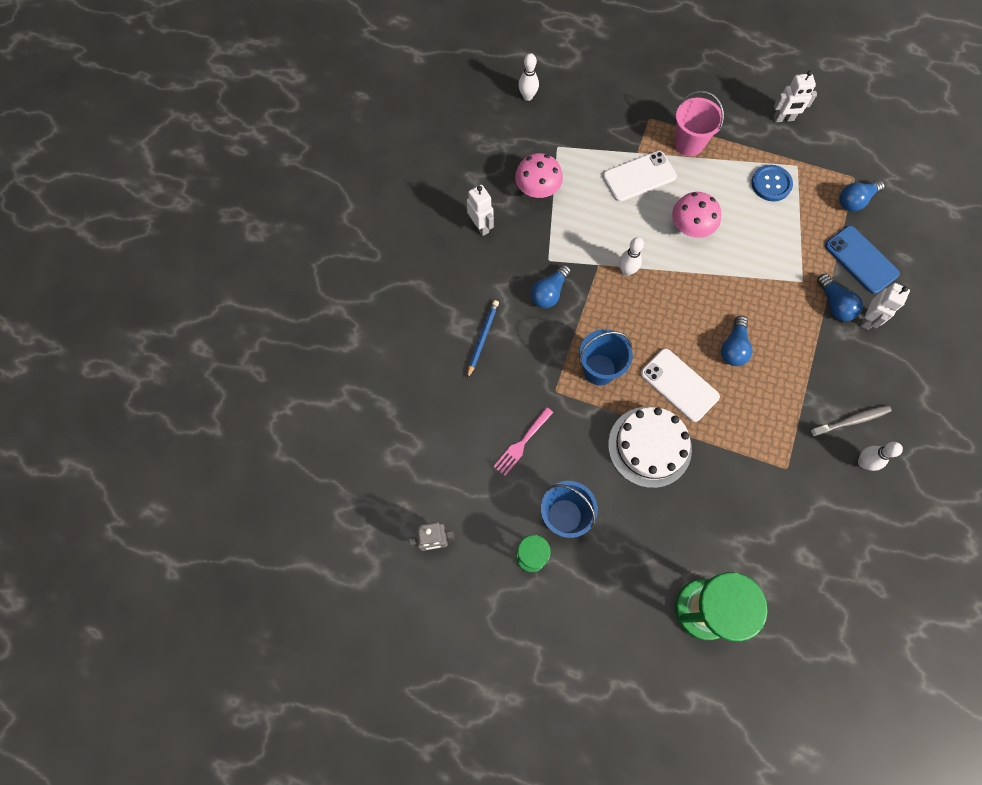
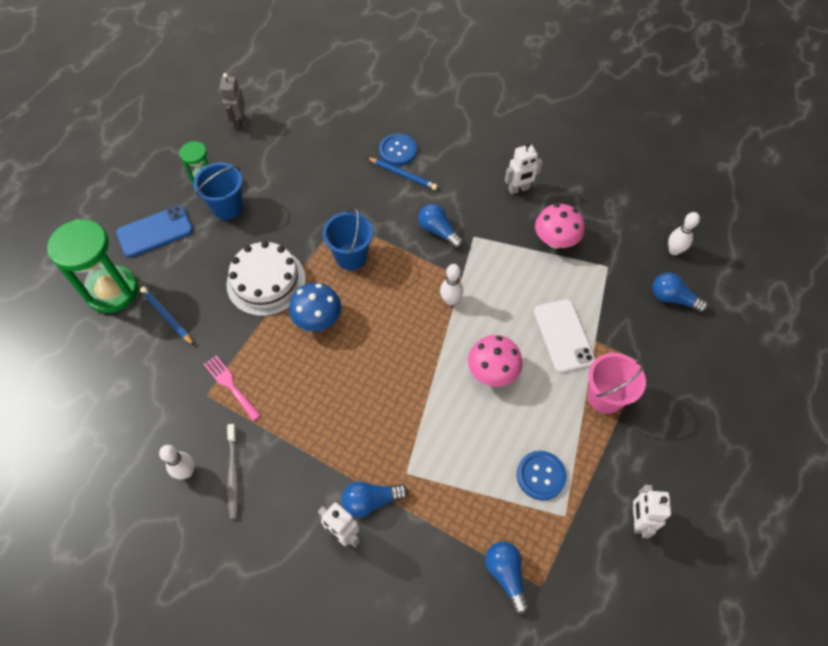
camera: 100 degrees right, 10 degrees down
(449, 349) = (398, 150): none -> blue button
(522, 443) = (299, 188): pink fork -> pink fork (230, 385)
(679, 385) = (318, 319): white phone -> blue mushroom
(716, 537) = (167, 316): none -> blue pencil
(733, 347) = (344, 379): blue light bulb -> blue light bulb (672, 298)
(861, 260) = (422, 552): blue phone -> blue phone (155, 231)

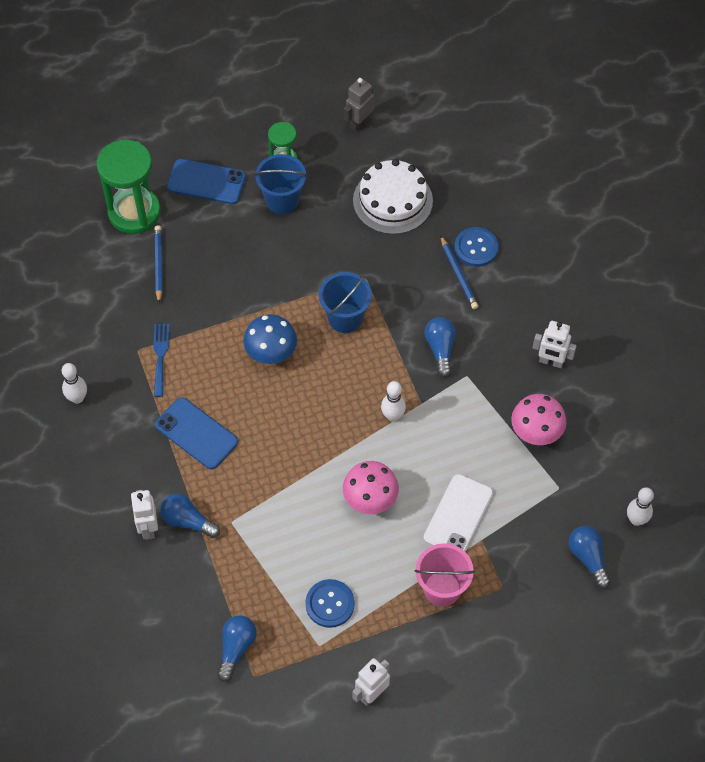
camera: 40 degrees right, 0 degrees up
(230, 385) = (160, 356): pink fork -> blue fork
(233, 474) = (108, 425): grey toothbrush -> none
(266, 281) = (258, 290): white cake -> white cake (392, 200)
(314, 424) = (196, 433): none -> blue phone

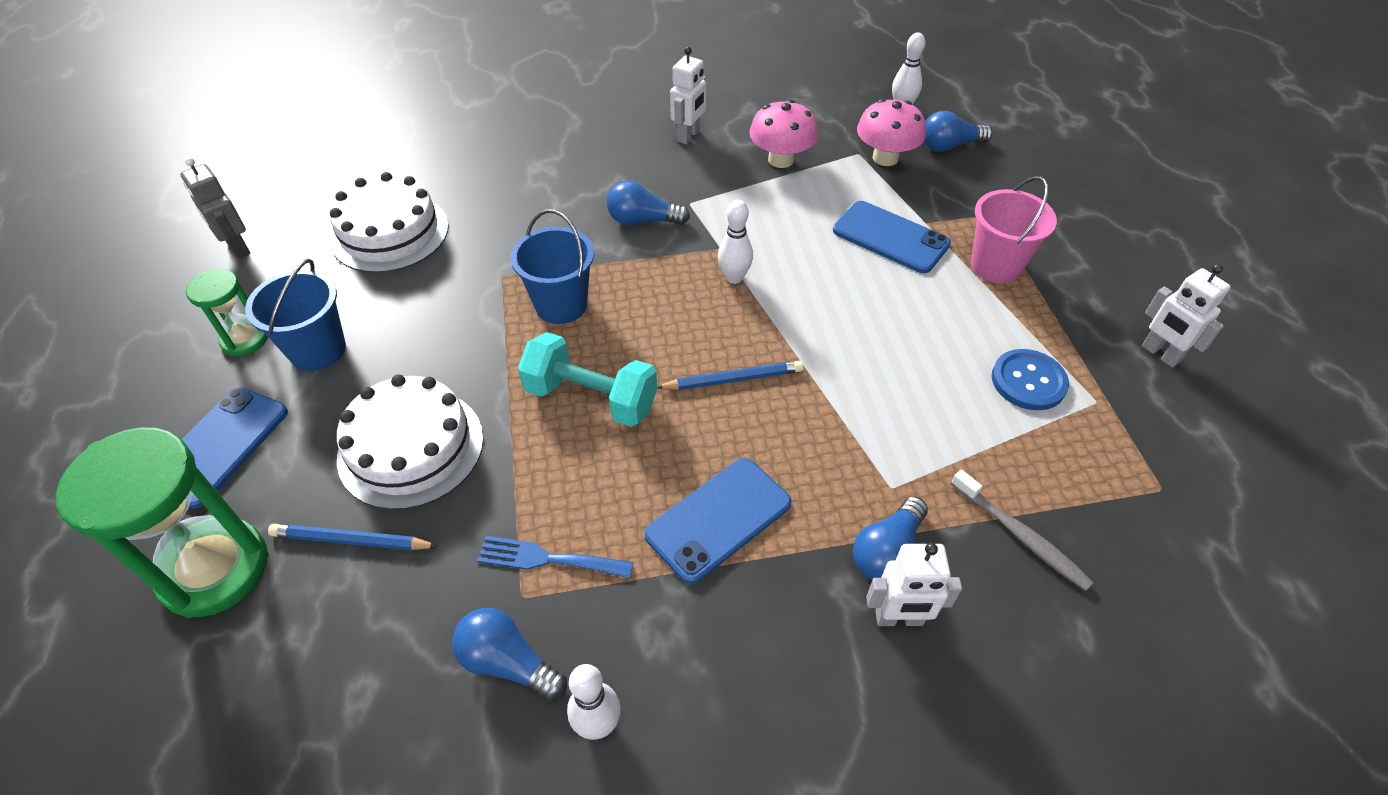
camera: 80 degrees left, 10 degrees down
(208, 592) = (1021, 536): none -> grey toothbrush
(220, 271) = (411, 447): none -> white cake
(236, 648) = (1118, 507): blue light bulb -> blue light bulb (508, 662)
(271, 352) = (591, 398): blue mushroom -> turquoise dumbbell
(370, 499) = (861, 317): pink mushroom -> pink mushroom (885, 158)
(458, 274) = (537, 190): blue pencil -> blue pencil (733, 379)
(458, 515) = (890, 237): white phone -> blue phone
(476, 248) = (504, 170): blue button -> none

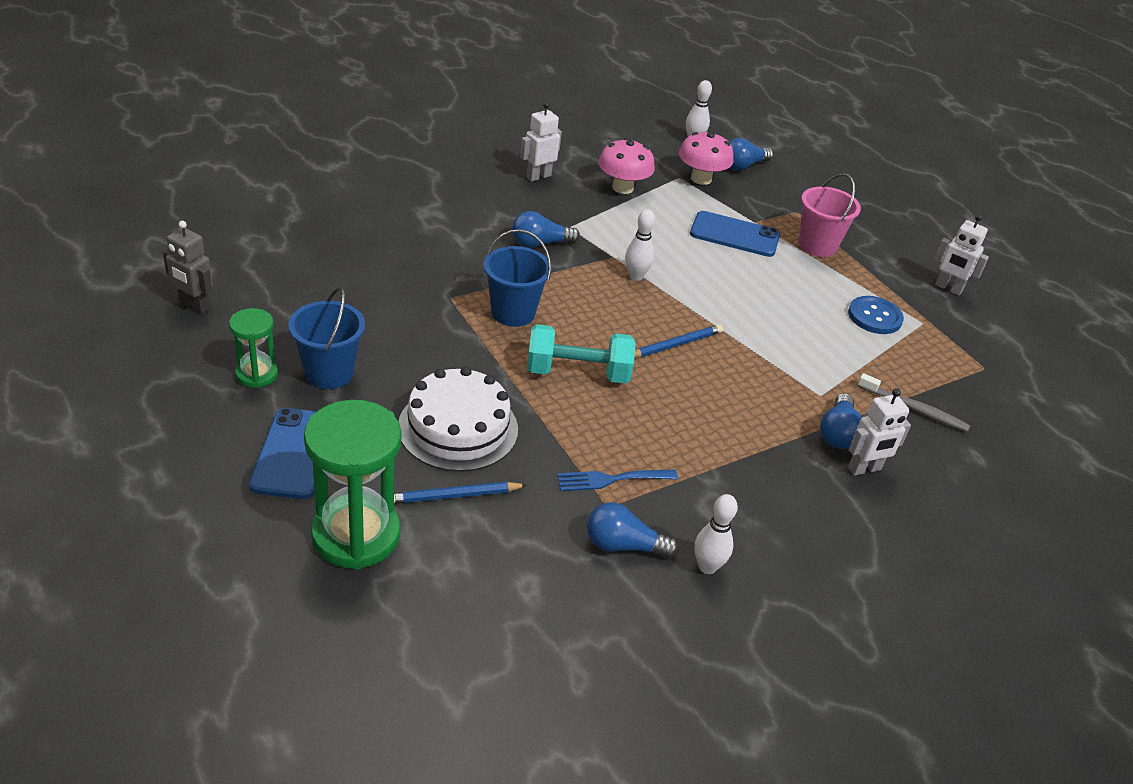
camera: 25 degrees left, 10 degrees down
(390, 232) = (329, 277): white cake -> none
(688, 136) = (538, 176): white robot -> white robot turned 135 degrees counterclockwise
(718, 519) = (716, 434): blue phone -> none

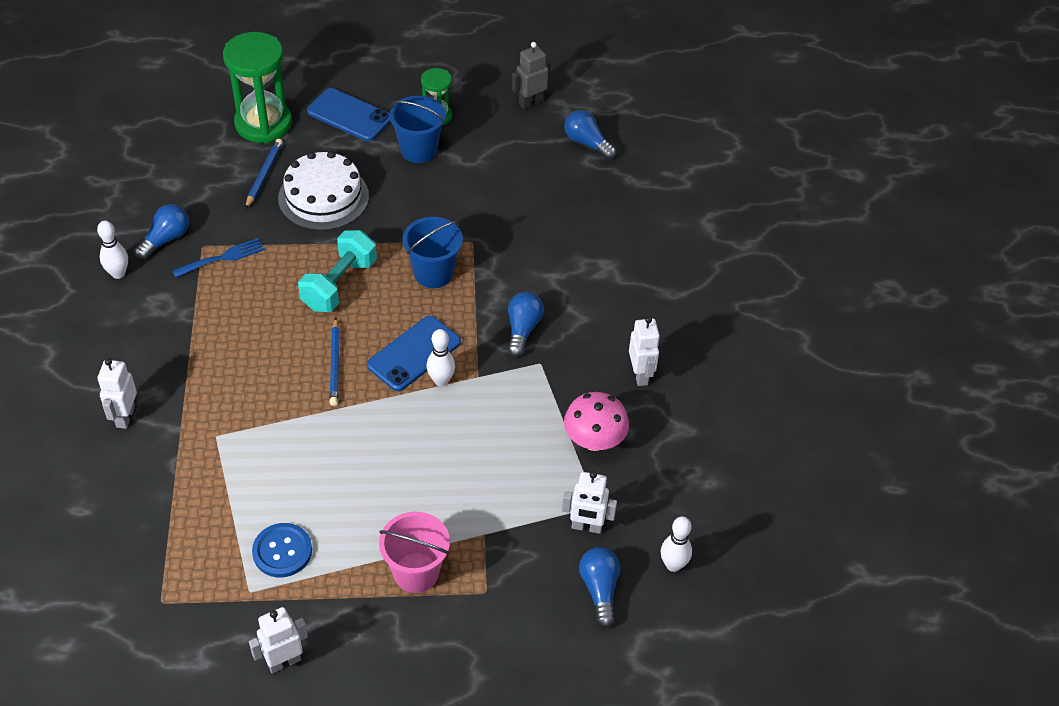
camera: 120 degrees right, 10 degrees up
(611, 480) = (222, 258): blue fork -> blue fork turned 45 degrees clockwise
(701, 179) = (586, 527): pink mushroom -> white robot
(734, 235) = (469, 501): blue phone -> blue phone (414, 354)
(837, 433) = (170, 422): blue light bulb -> blue light bulb (587, 143)
(914, 409) = (155, 499): grey toothbrush -> none

